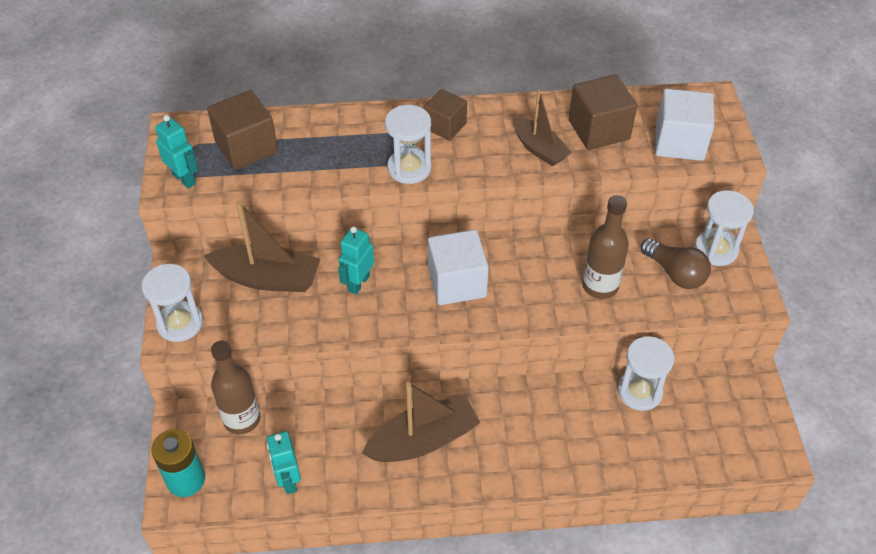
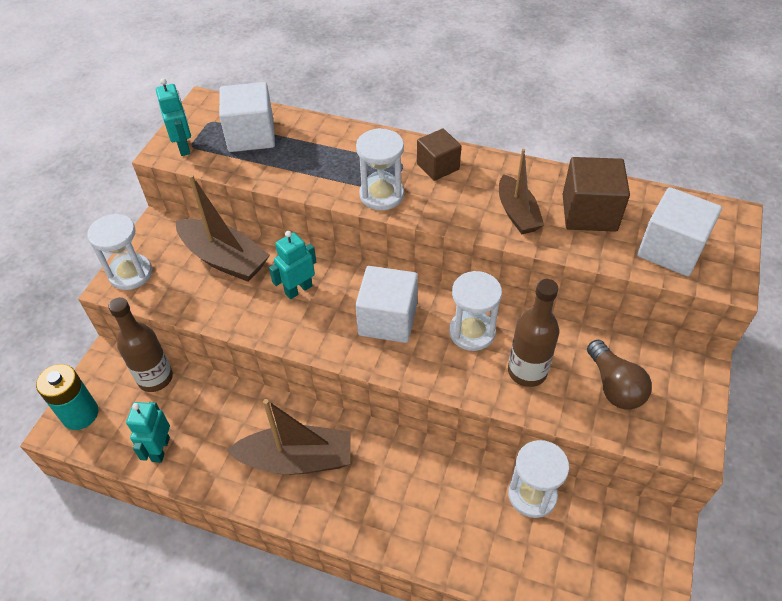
camera: 25 degrees right, 0 degrees up
(246, 147) = (251, 135): brown cube -> white cube
(716, 249) = (672, 376): white hourglass -> white hourglass (472, 332)

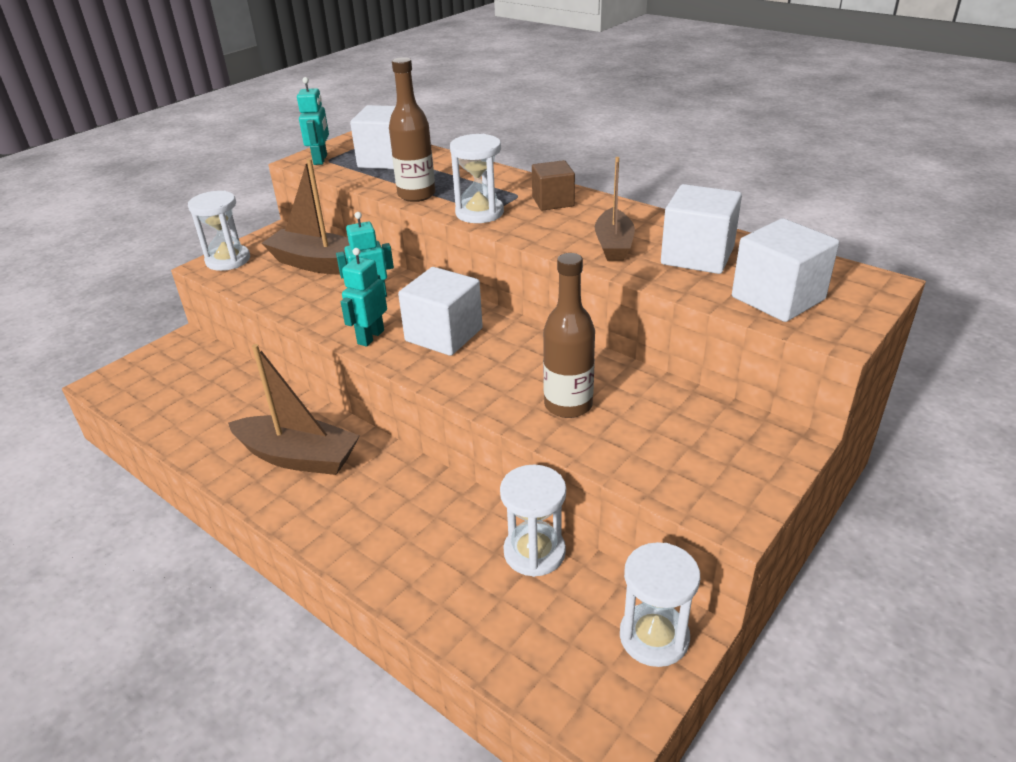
camera: 20 degrees right, 15 degrees down
(80, 414) = (128, 376): turquoise battery -> none
(155, 378) = (213, 363): brown bottle -> brown bottle (416, 195)
(160, 449) = (177, 418): turquoise robot -> turquoise robot (370, 337)
(224, 259) = (319, 264): brown boat -> brown boat turned 150 degrees clockwise
(472, 332) = (527, 361): white hourglass -> white hourglass (654, 637)
(589, 213) = (697, 256): brown cube -> white cube
(614, 386) = (666, 439): brown light bulb -> none

